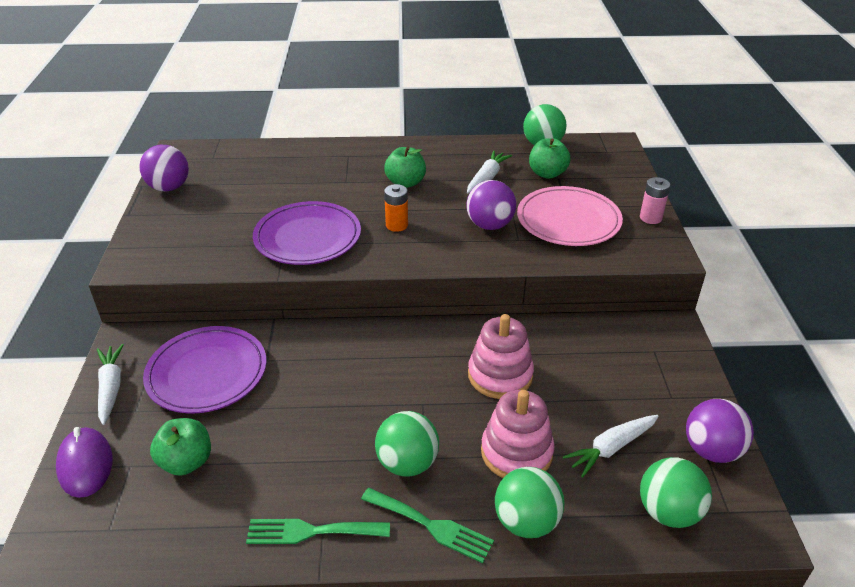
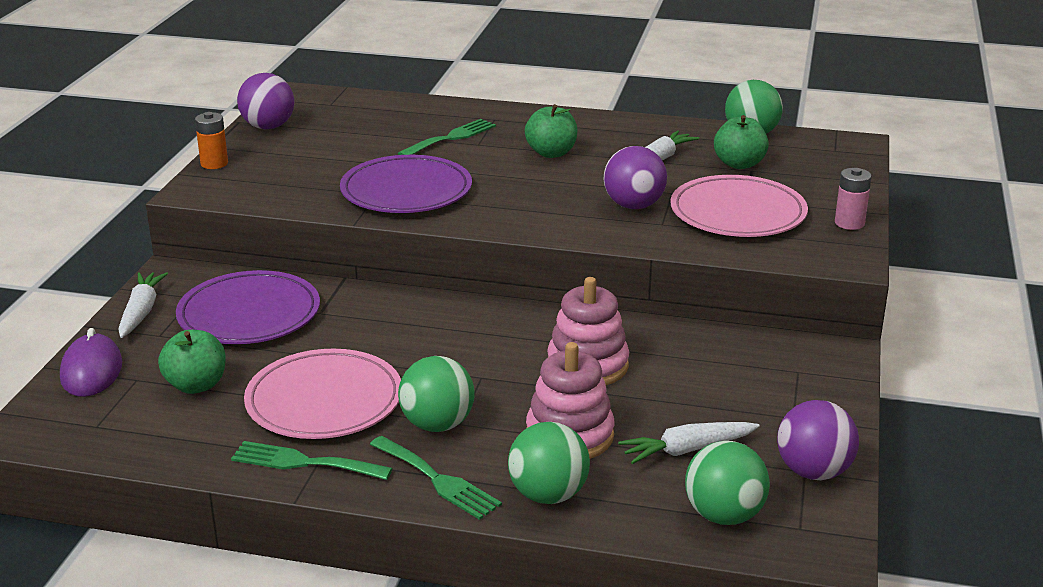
camera: 15 degrees right, 10 degrees down
(304, 456) = (324, 401): none -> pink plate
(322, 178) = (451, 138): none -> green fork
(397, 225) = (518, 192): orange battery -> orange battery (214, 164)

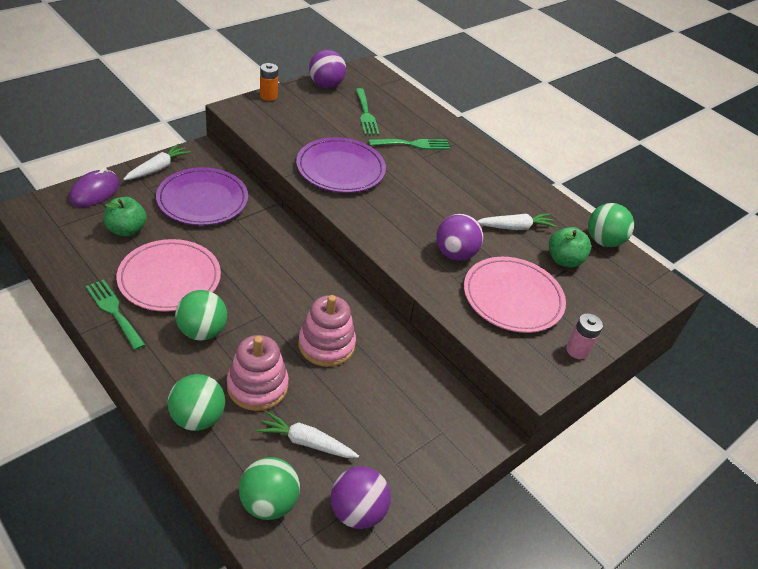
camera: 30 degrees right, 15 degrees up
(438, 480) = (158, 368): green fork -> green fork (366, 114)
(551, 153) = (456, 187): green apple -> none

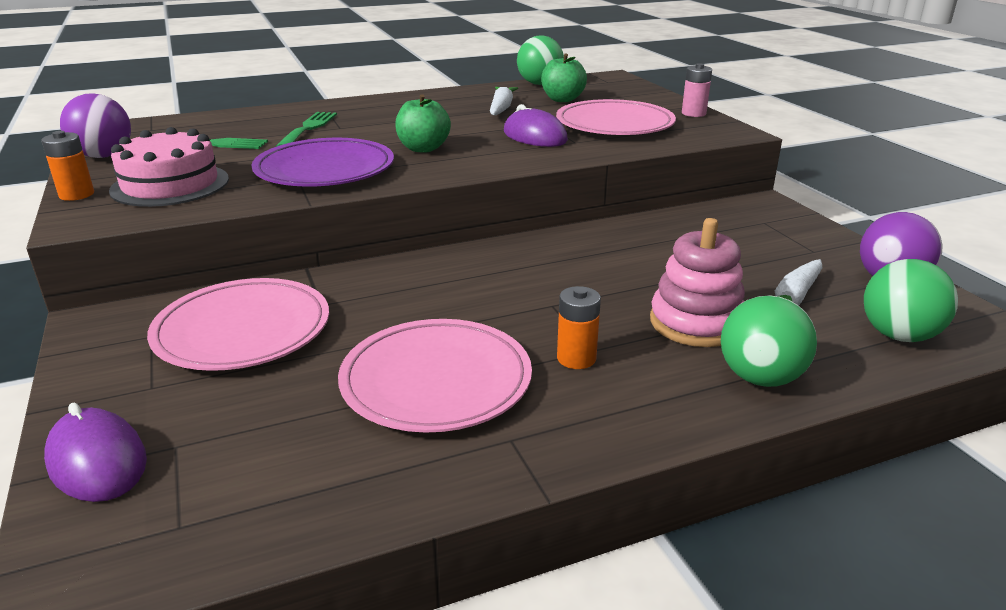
camera: 65 degrees left, 15 degrees down
(114, 311) = (501, 451): green fork -> none
(126, 230) = (266, 422): green apple -> green apple (423, 148)
(157, 168) = (98, 371): white carrot -> none
(202, 200) = (243, 330): purple plate -> pink plate
(202, 331) = (576, 358): green ball -> orange battery
(293, 120) = (170, 185): none -> pink cake
(326, 344) = (622, 266): pink stacking toy -> none
(455, 254) = (534, 136): purple ball -> purple mouse

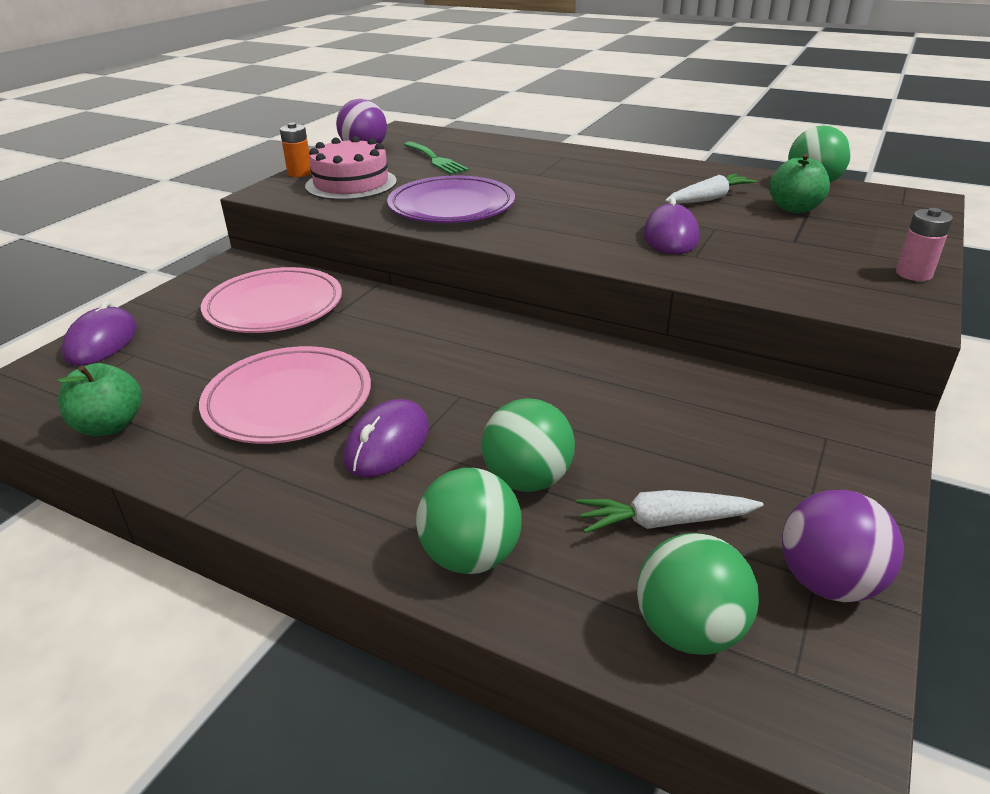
camera: 50 degrees right, 5 degrees up
(308, 128) = (516, 168): green fork -> none
(423, 148) = (554, 214): green apple -> green apple (110, 426)
(576, 358) = (387, 444): orange battery -> purple mouse
(614, 124) = (783, 253): pink plate -> none
(696, 323) = (527, 480): pink stacking toy -> green ball

